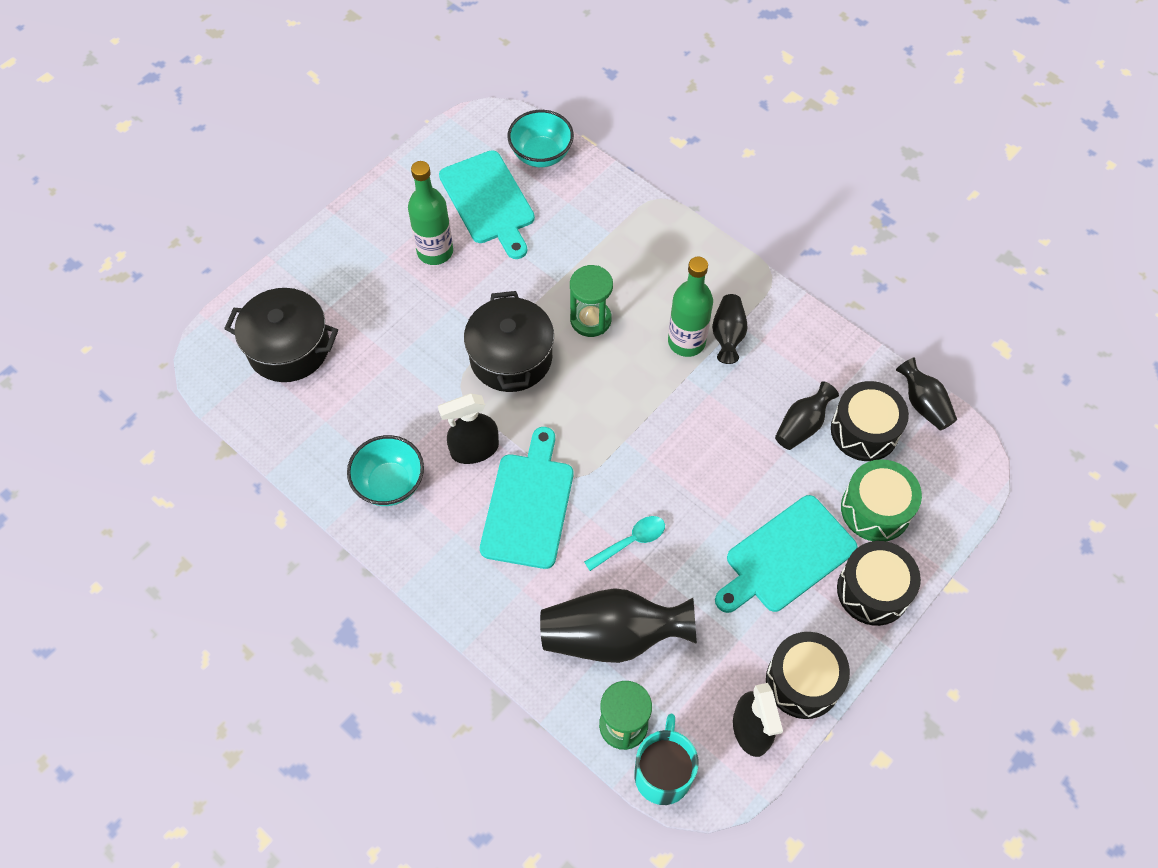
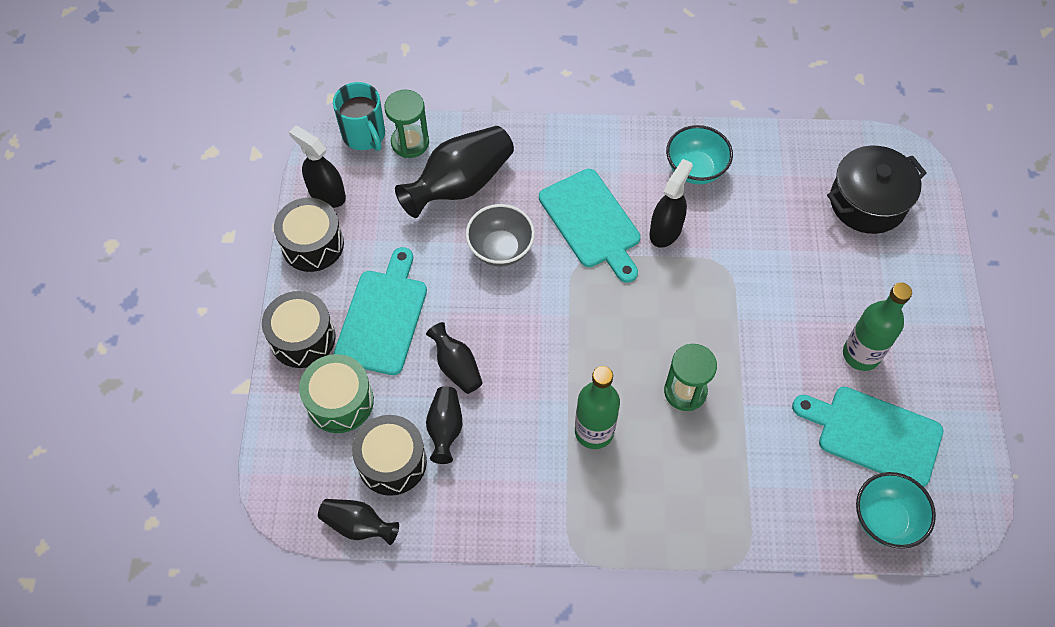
camera: 140 degrees right, 0 degrees up
(511, 357) = (711, 314): black pot -> none
(631, 541) = (500, 249): turquoise spoon -> grey bowl
(727, 335) = (566, 464): black vase -> black vase (456, 367)

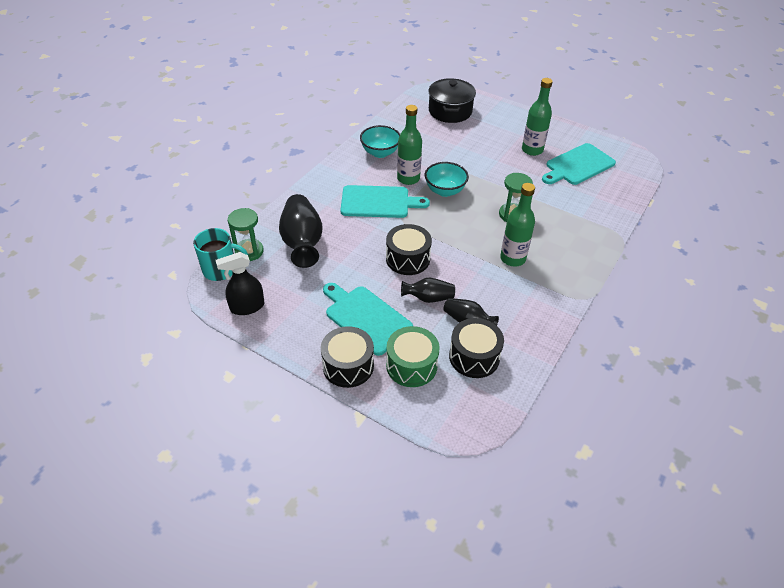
camera: 60 degrees left, 15 degrees down
(312, 244) = (279, 330): black drum -> black drum (408, 259)
(358, 525) = (509, 393): black vase -> none
(500, 249) = (363, 245): grey bowl -> none
(665, 230) = (408, 179): black spray bottle -> green bottle
(885, 519) = (625, 182): turquoise bowl -> turquoise bowl (445, 191)

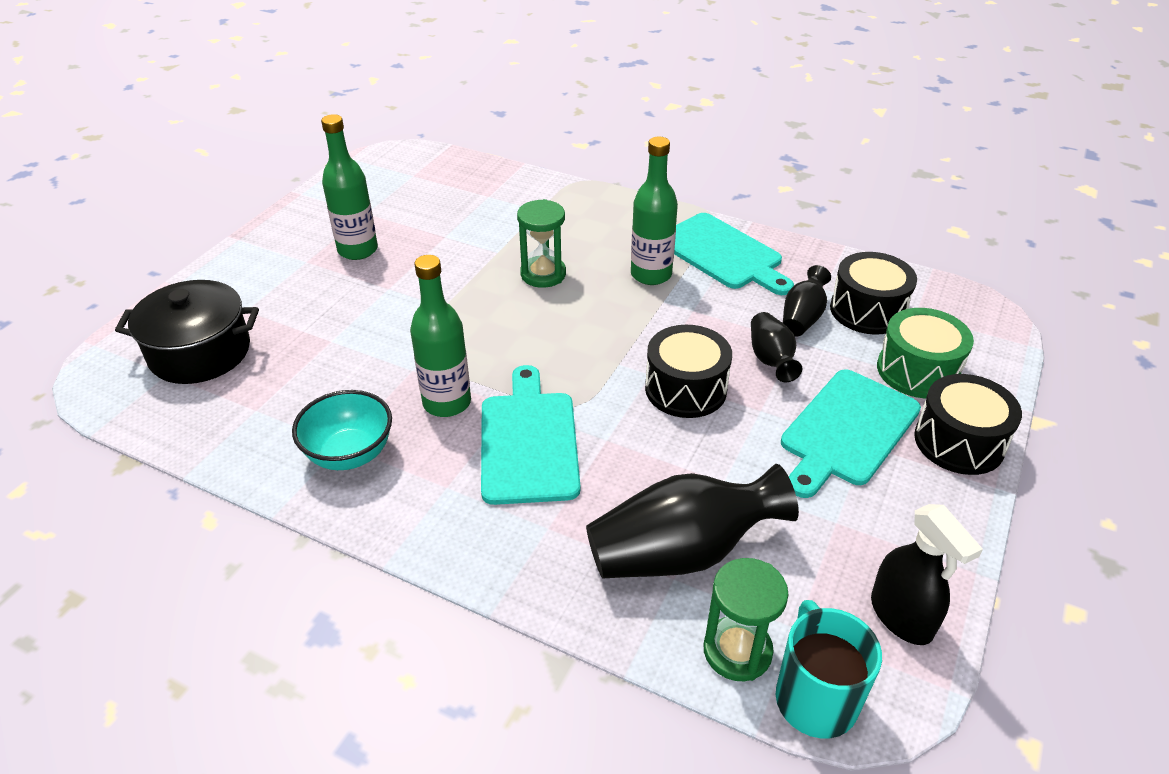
camera: 95 degrees left, 5 degrees down
(445, 191) = (484, 351): turquoise bowl -> none
(578, 165) = (406, 207): turquoise cutting board -> turquoise cutting board (723, 253)

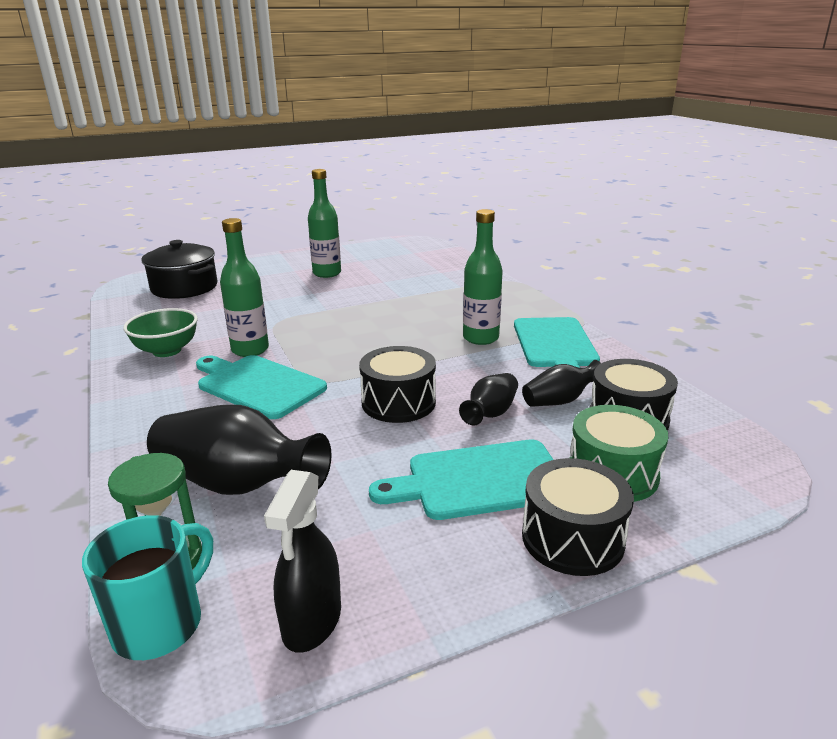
camera: 40 degrees right, 15 degrees down
(350, 454) = (167, 351): turquoise bowl -> green bowl
(528, 441) = (257, 385): turquoise cutting board -> turquoise cutting board turned 90 degrees counterclockwise
(543, 274) = (409, 315): green hourglass -> none

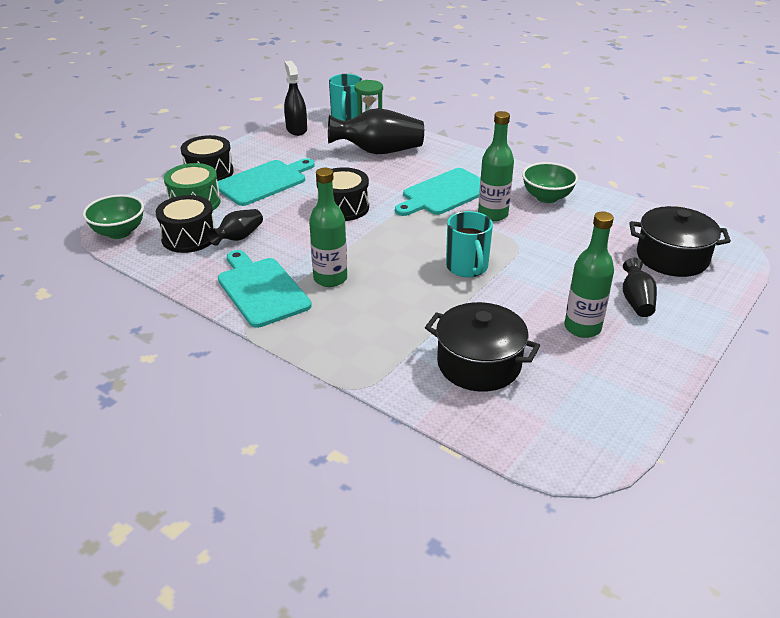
camera: 150 degrees right, 10 degrees up
(257, 385) = (444, 193): turquoise cutting board -> turquoise cutting board turned 135 degrees clockwise
(348, 317) = (467, 267): none -> turquoise mug
(420, 274) = (479, 364): none -> black pot
(490, 413) = (280, 216): black vase -> black vase (636, 301)
(739, 454) = (119, 232): none -> green bowl

